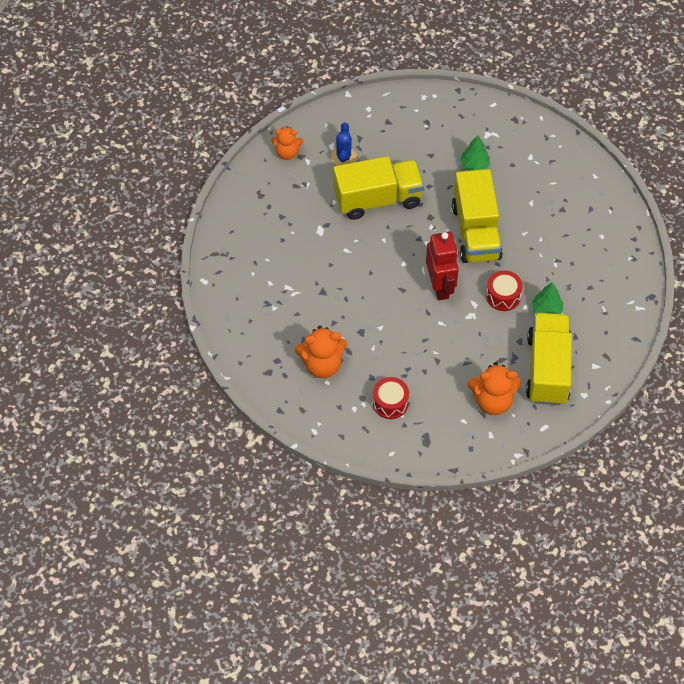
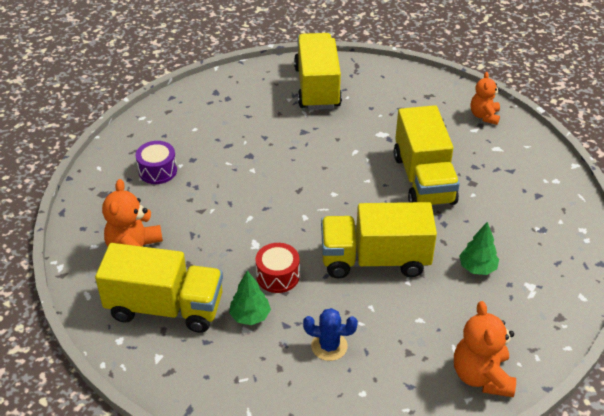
camera: 95 degrees right, 15 degrees down
(254, 285) = (317, 87): none -> yellow truck
(322, 364) = (215, 126): orange teddy bear -> orange teddy bear (481, 376)
(343, 157) = (482, 156): blue cactus -> blue cactus (329, 346)
(390, 403) = (157, 171): red drum -> purple drum
(440, 286) = (299, 221): red robot -> none

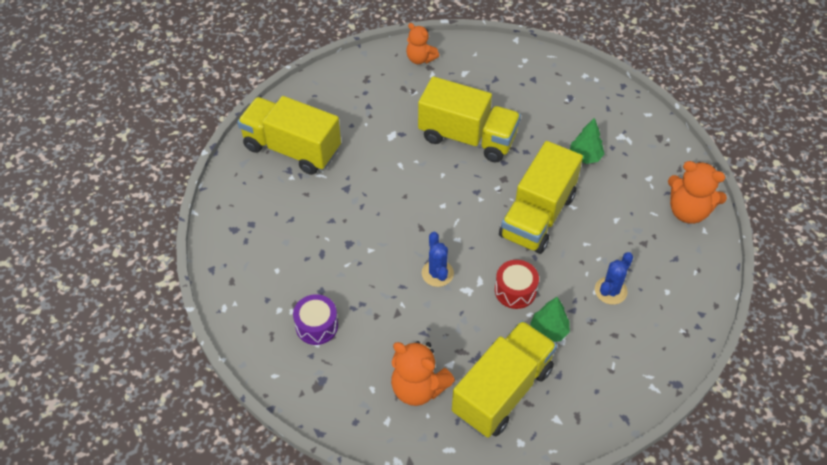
camera: 60 degrees left, 10 degrees up
(259, 218) = (437, 273): none -> blue cactus

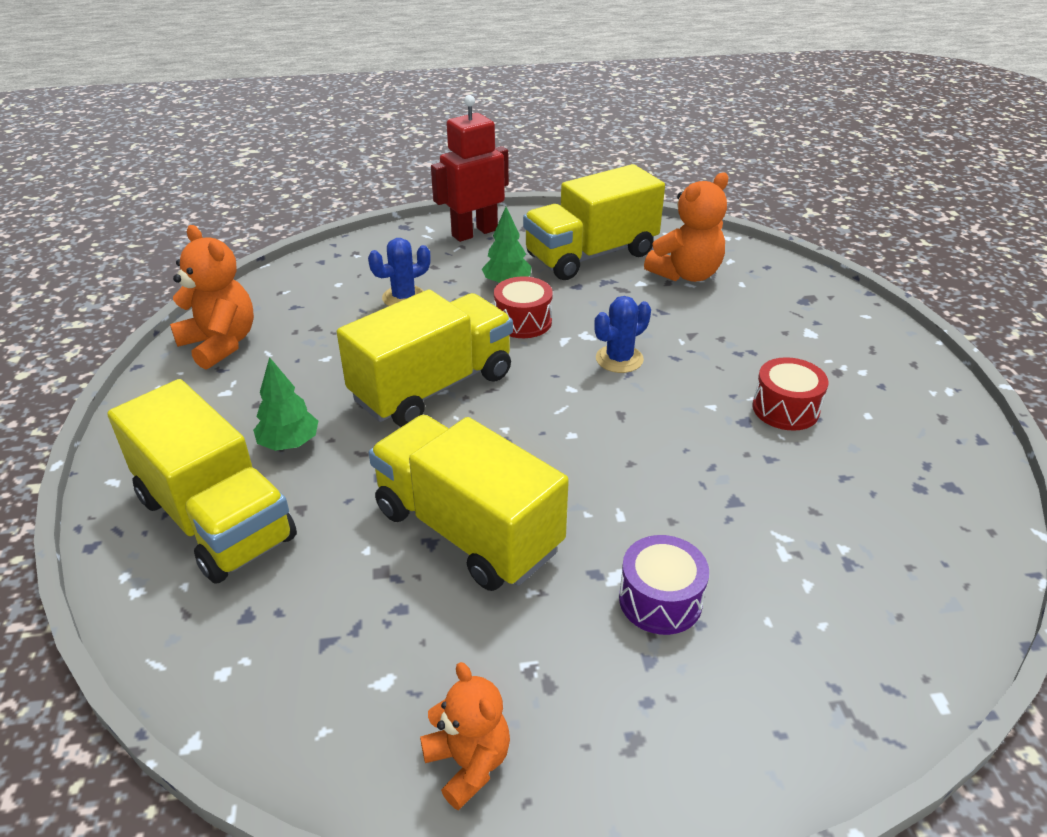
camera: 160 degrees left, 15 degrees down
(292, 149) = (842, 606): yellow truck -> yellow truck (216, 519)
(317, 326) = (807, 345): purple drum -> purple drum (660, 600)
(326, 260) = (785, 409): none -> red drum
(418, 387) = (686, 274): orange teddy bear -> orange teddy bear turned 90 degrees clockwise
(437, 273) = (619, 359): blue cactus -> blue cactus turned 45 degrees clockwise
(613, 394) = (474, 232): none -> red robot

